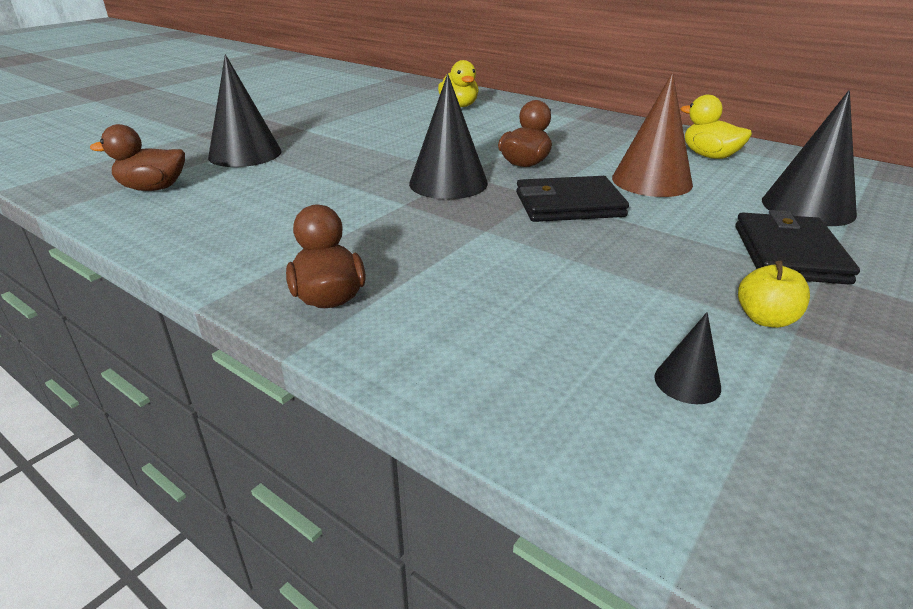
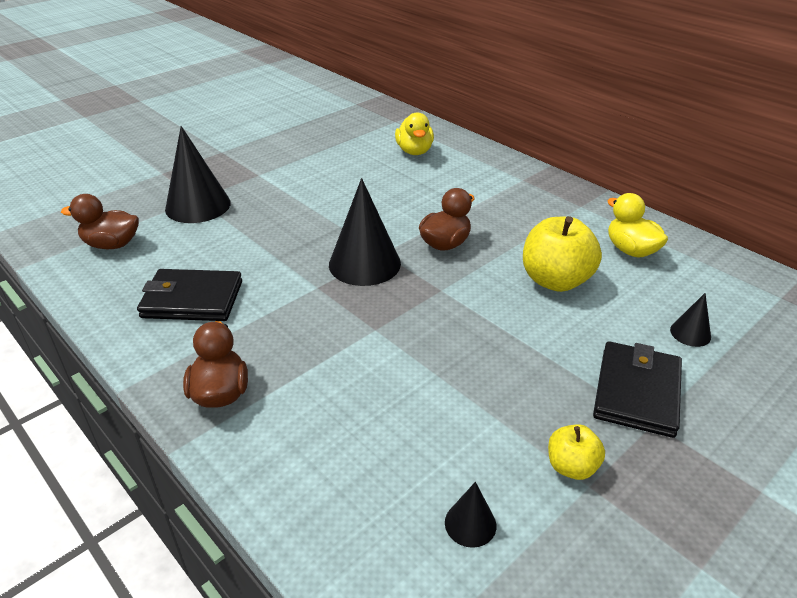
camera: 10 degrees right, 5 degrees up
(569, 205) = (462, 305): black wallet -> black wallet (192, 299)
(651, 181) = (555, 280): brown cone -> yellow apple
(808, 207) = (690, 333): black cone -> black cone, size x0.47

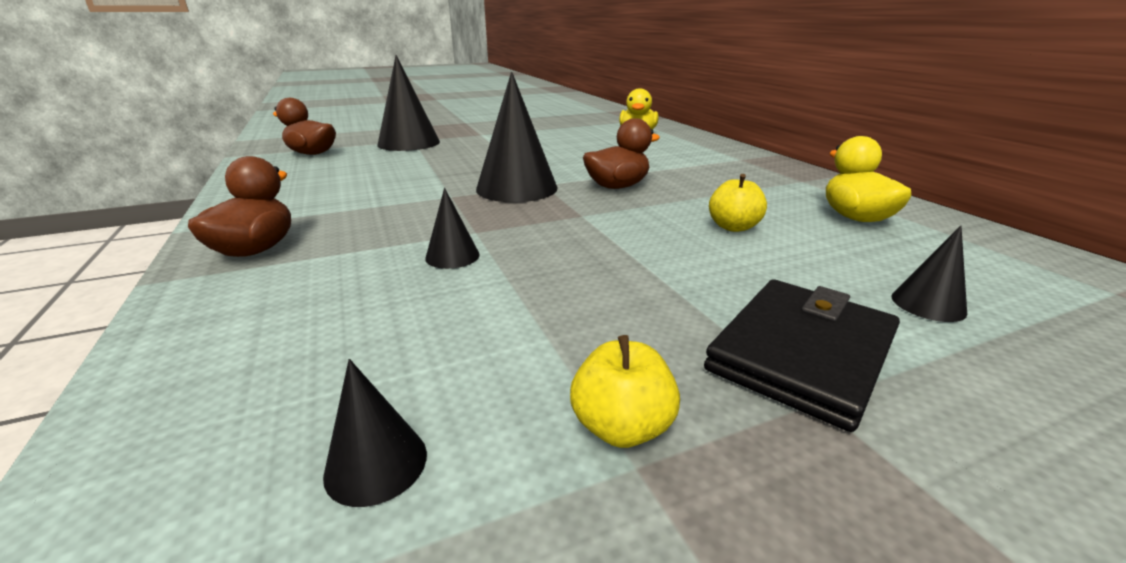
camera: 20 degrees right, 10 degrees down
(192, 299) = (327, 188): black wallet -> none
(381, 361) = (452, 256): none -> black cone
(555, 280) = (733, 227): yellow apple -> yellow apple, size x0.54

